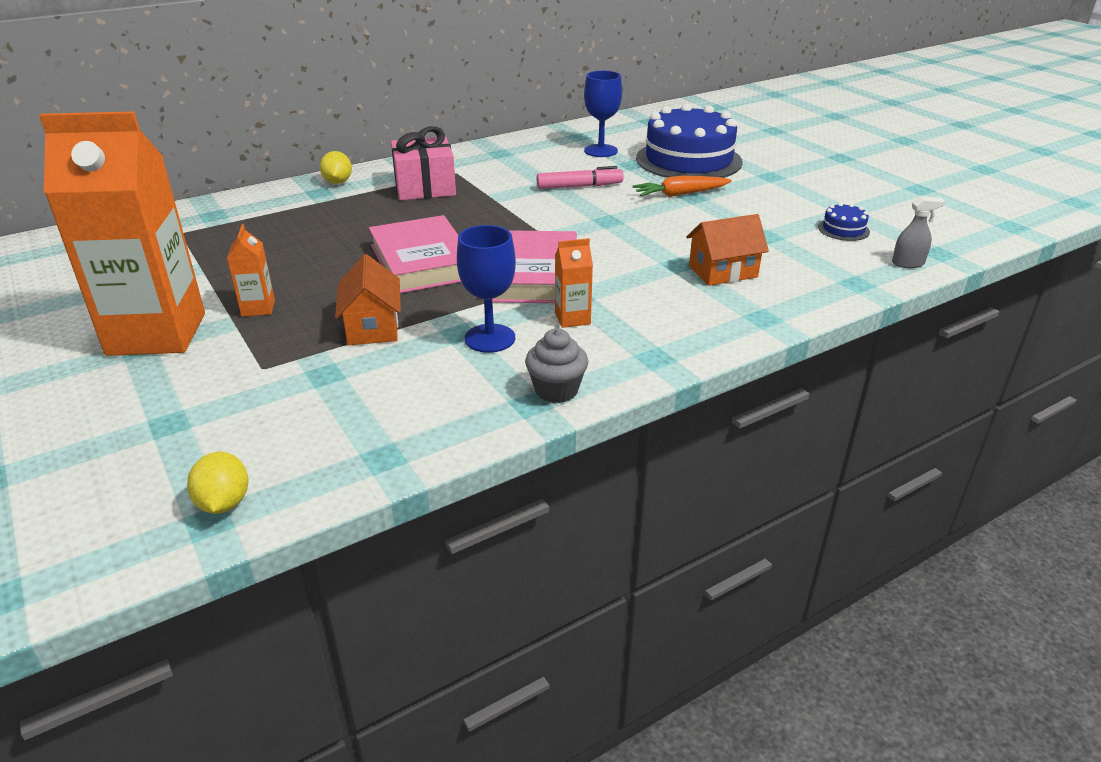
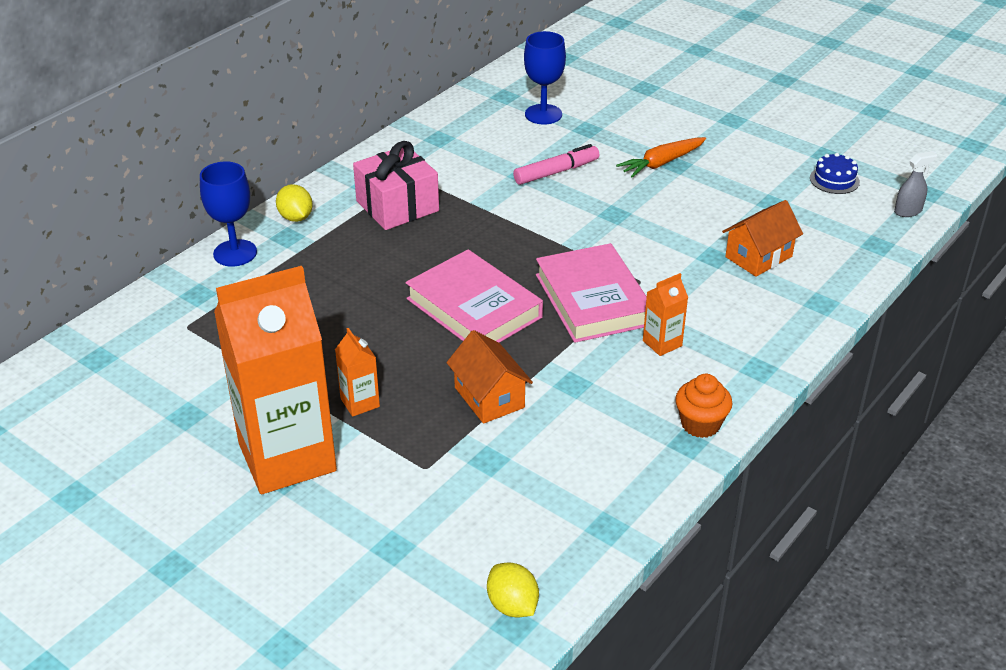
camera: 20 degrees left, 5 degrees up
(490, 338) = (605, 383): blue goblet -> blue goblet (235, 253)
(556, 390) = (700, 424): grey cupcake -> orange cupcake
(688, 160) = (640, 112): blue cake -> none

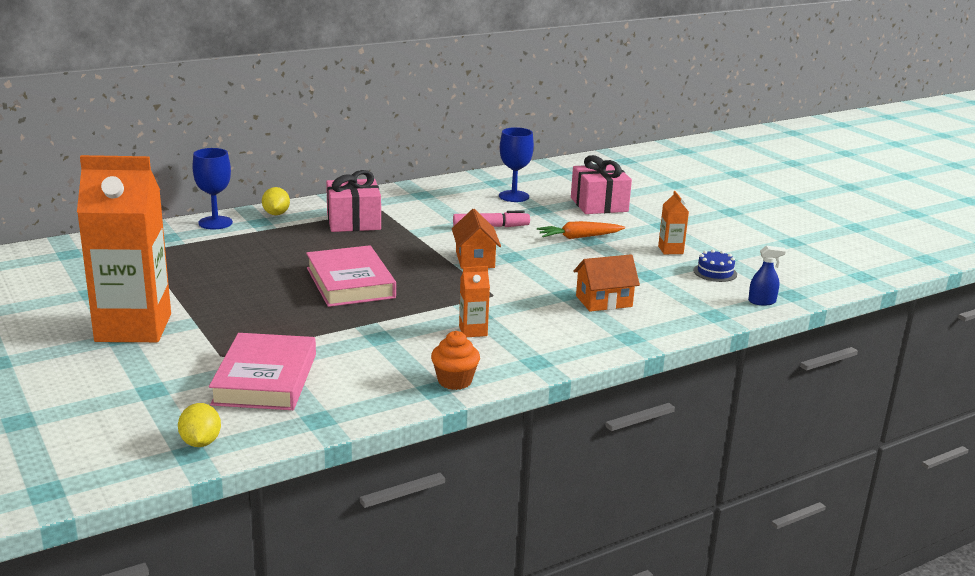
camera: 20 degrees right, 15 degrees down
(360, 403) = (214, 312): orange carton -> orange carton (670, 250)
(489, 397) = (309, 330): orange house -> orange house (475, 259)
(593, 300) = (444, 297): pink book -> pink book (265, 379)
(644, 104) = (599, 204): none -> pink gift
(908, 211) = (762, 301): grey spray bottle -> blue spray bottle

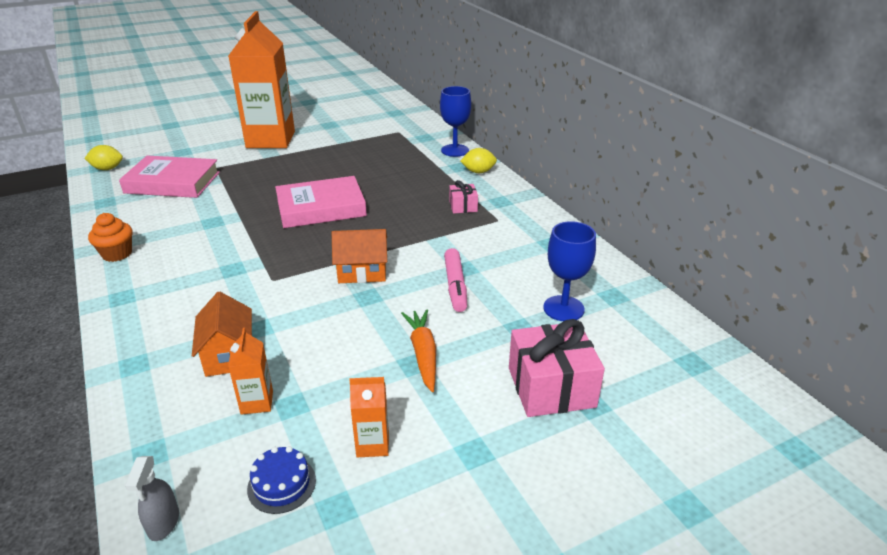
camera: 95 degrees right, 10 degrees up
(353, 222) = (463, 206): pink gift -> pink gift, size x0.52
(473, 331) = (200, 265): orange carton -> orange carton (257, 402)
(762, 301) = (163, 523): blue spray bottle -> grey spray bottle

